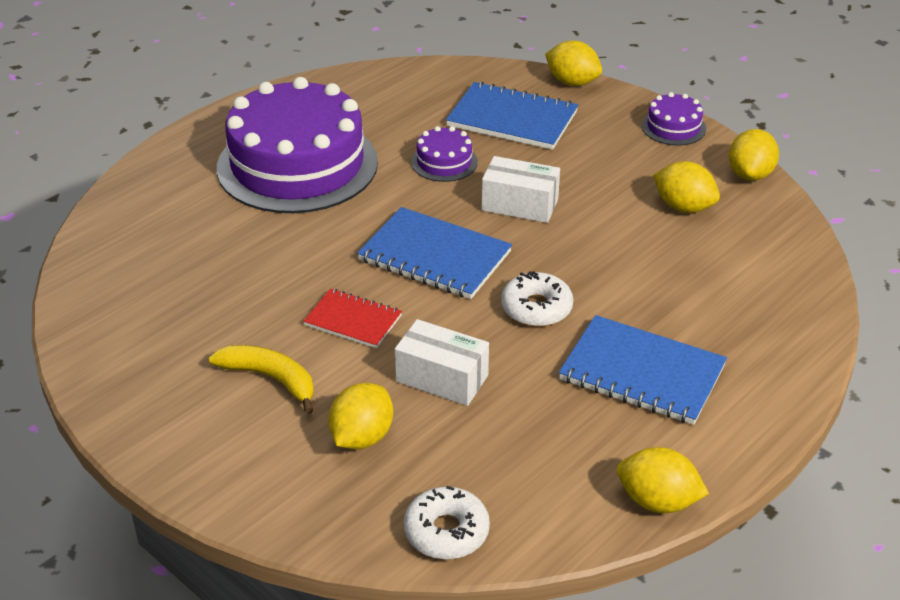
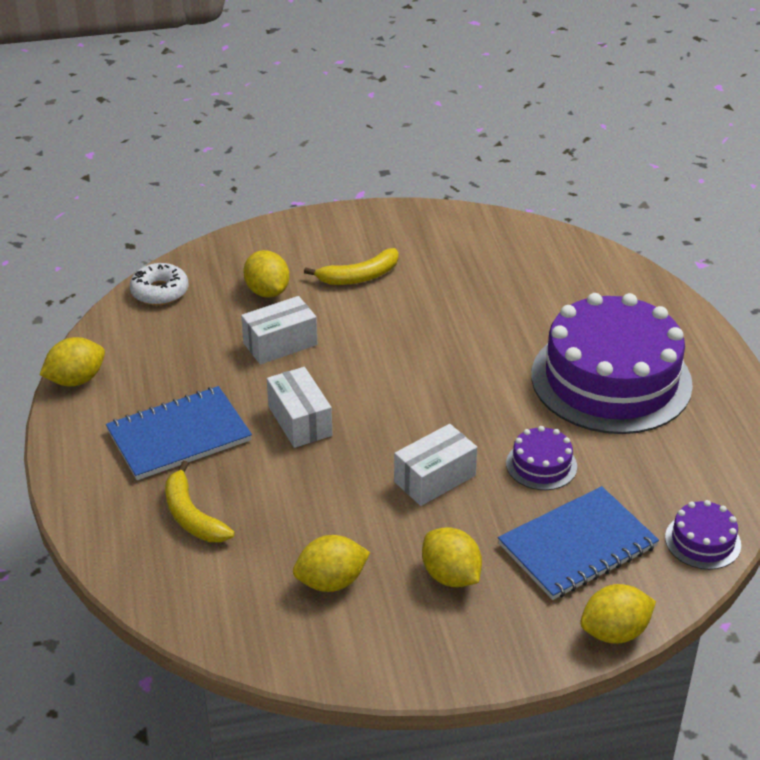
camera: 125 degrees right, 0 degrees up
(353, 320) = (380, 330): red notebook -> none
(435, 256) = (413, 399): blue notebook -> none
(536, 308) = (299, 421): white donut -> white box
(673, 127) = (461, 661): purple cake -> purple cake (702, 541)
(716, 310) = (192, 516): none -> yellow banana
(750, 174) = (331, 666): yellow lemon -> yellow lemon (451, 576)

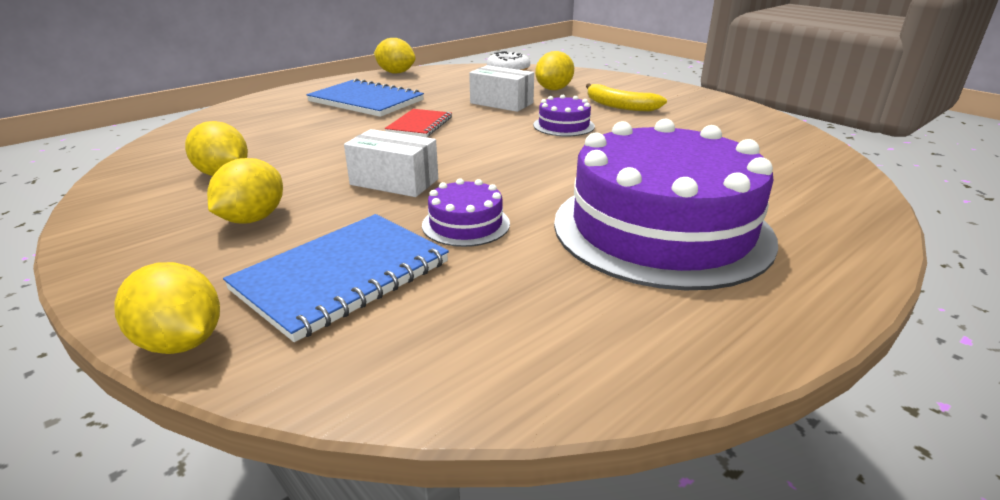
camera: 60 degrees right, 10 degrees down
(192, 516) = (281, 120): yellow banana -> none
(299, 421) = (419, 125): white box -> red notebook
(577, 546) = (342, 276): blue notebook -> blue notebook turned 75 degrees counterclockwise
(702, 541) = (417, 376): purple cake -> purple cake (563, 125)

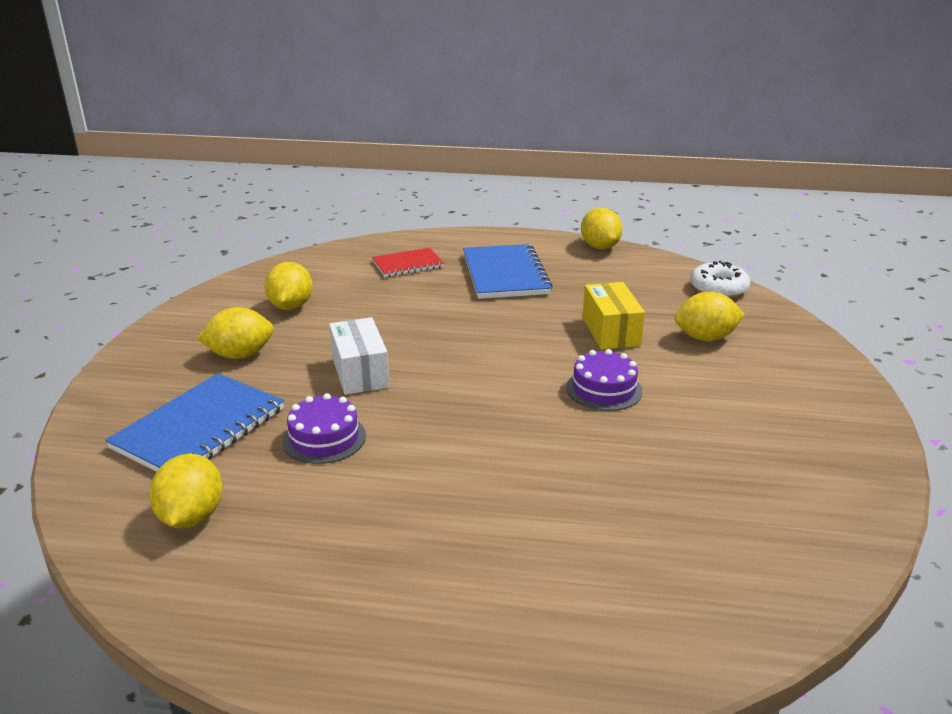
camera: 50 degrees right, 0 degrees up
(181, 342) = (85, 419): yellow lemon -> yellow lemon (192, 517)
(342, 276) = (199, 428): blue notebook -> blue notebook turned 60 degrees counterclockwise
(419, 125) = (489, 323): red notebook -> red notebook (408, 264)
(501, 103) = (610, 331): white box -> yellow box
(619, 106) = (722, 395): yellow banana -> none
(661, 229) = (426, 539): purple cake -> none

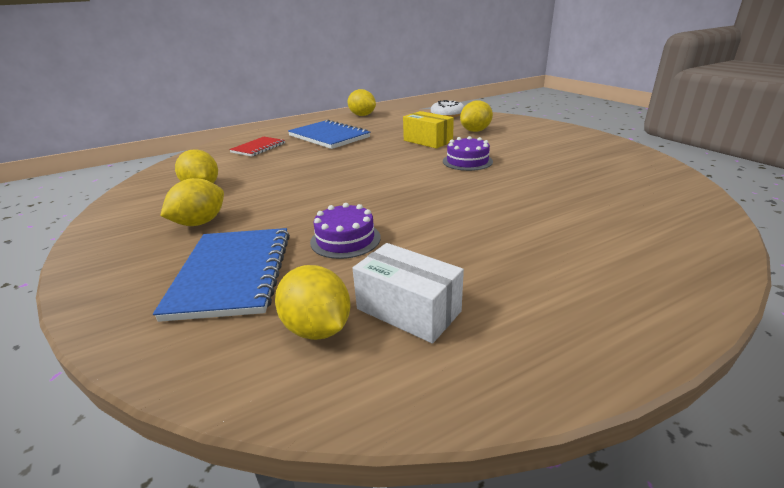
camera: 35 degrees left, 0 degrees up
(360, 372) = (312, 201): white box -> white box (408, 310)

